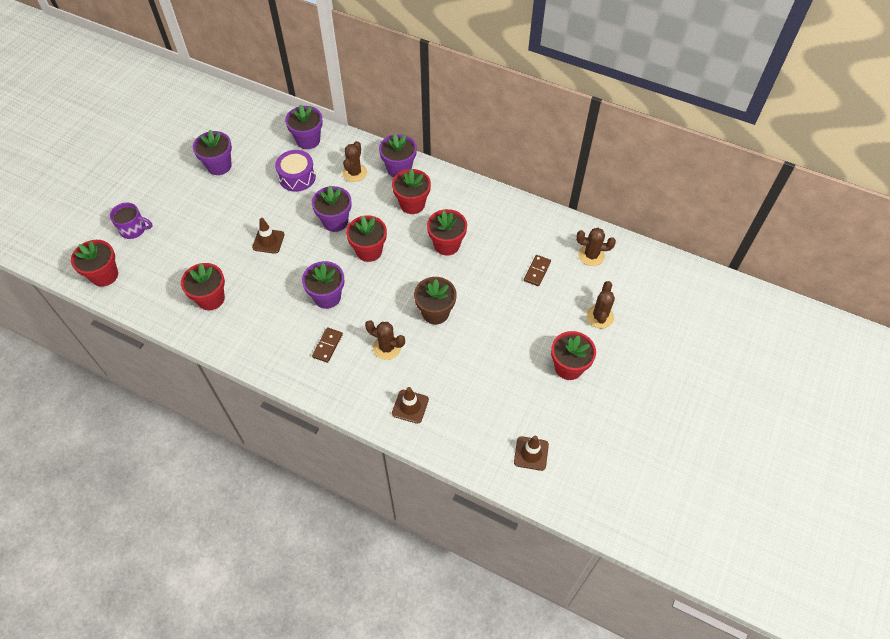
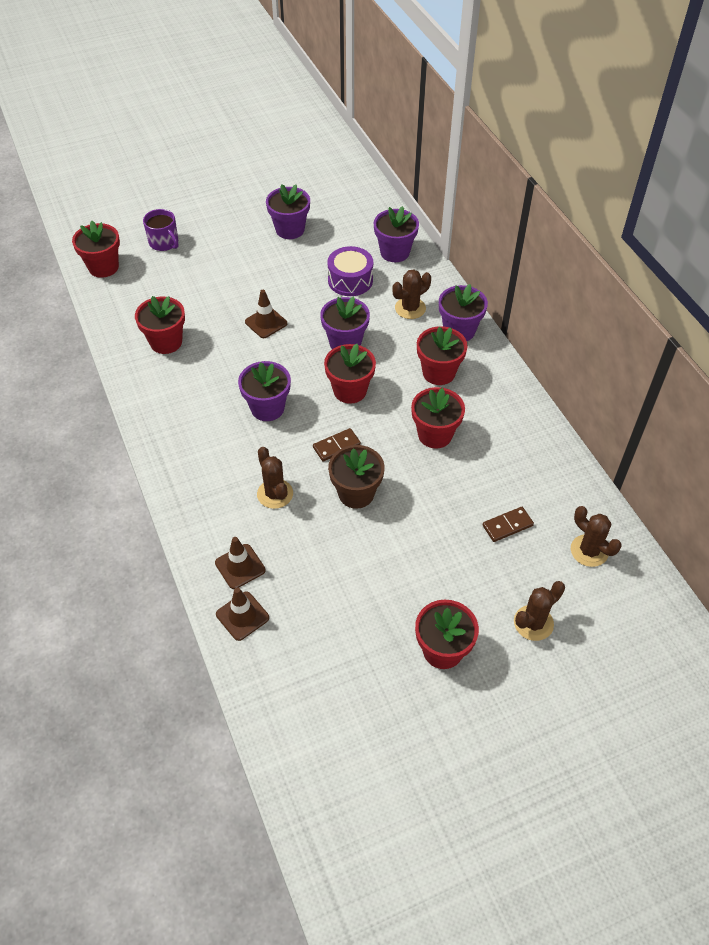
camera: 40 degrees right, 5 degrees down
(327, 346) = (222, 453): brown domino -> brown domino (336, 446)
(531, 453) = (312, 707): brown traffic cone -> brown traffic cone (242, 616)

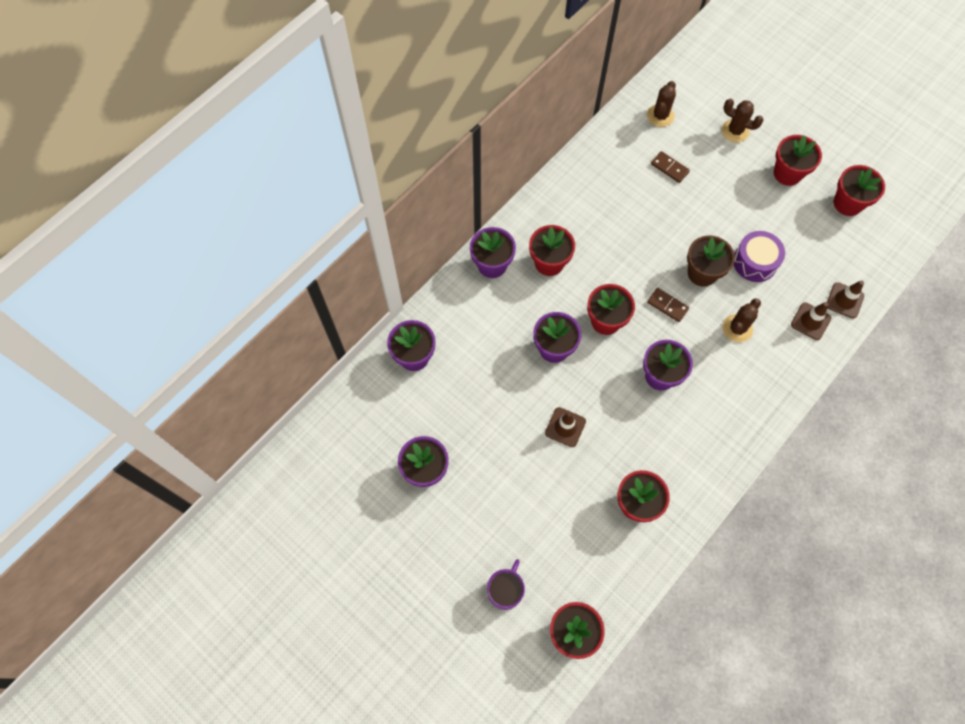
camera: 115 degrees left, 15 degrees up
(350, 280) = (472, 379): purple drum -> purple drum (755, 262)
(410, 308) = (484, 313): brown cactus -> none
(435, 434) = (615, 242): red flower pot -> red flower pot (847, 203)

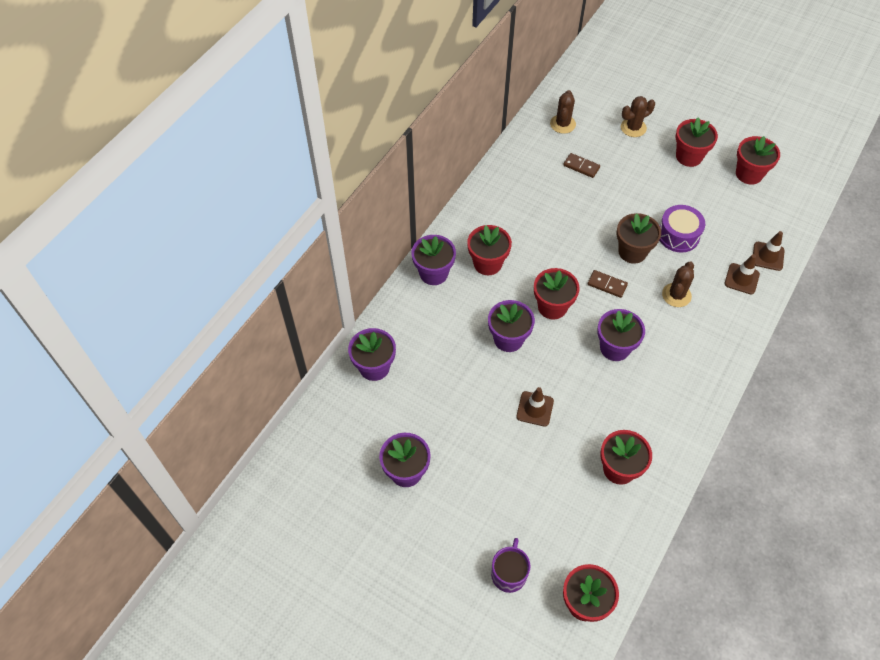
camera: 10 degrees left, 10 degrees down
(735, 131) = (633, 128): brown cactus -> brown cactus turned 45 degrees counterclockwise

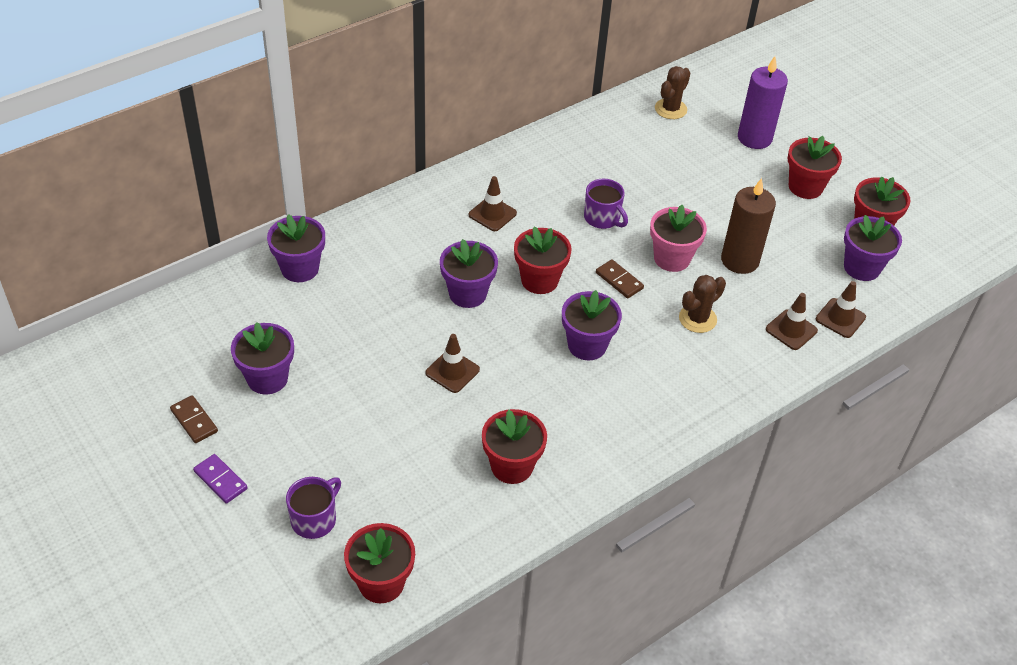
camera: 20 degrees right, 10 degrees down
(423, 572) = (220, 480): none -> purple domino
(433, 273) = (425, 203): purple flower pot -> purple flower pot (861, 267)
(487, 263) = (492, 214): red flower pot -> brown traffic cone
(566, 236) = (602, 218): none -> purple mug
(581, 166) = (665, 156): brown domino -> brown domino (194, 421)
(632, 252) = (672, 258): brown flower pot -> pink flower pot
(633, 128) = (754, 138): brown cactus -> purple candle
(678, 235) = (740, 260): purple drum -> brown candle

